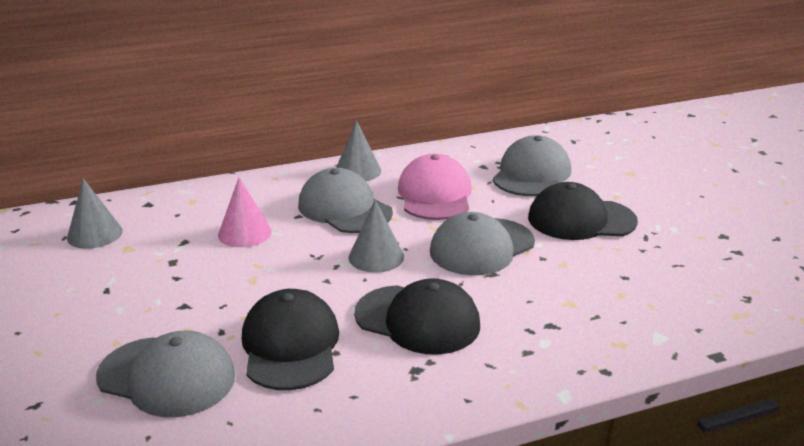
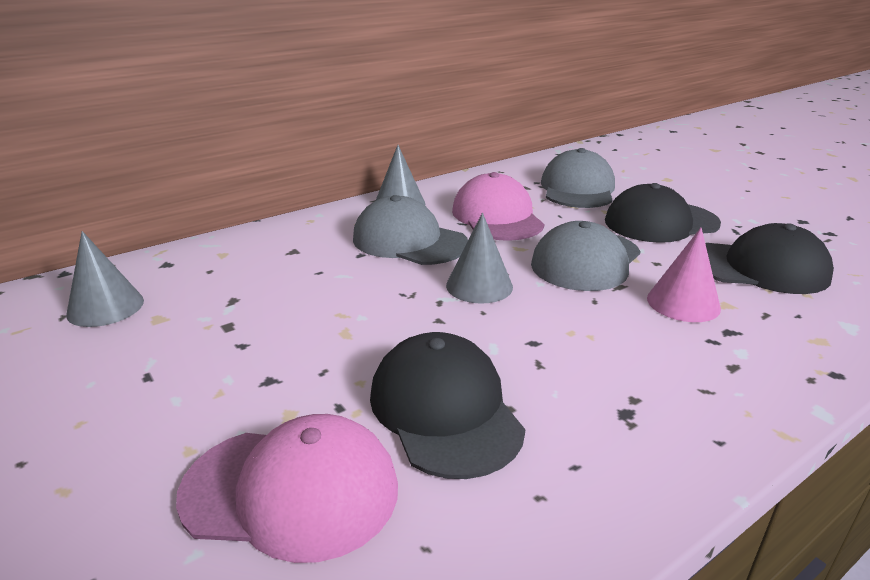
camera: 15 degrees left, 0 degrees up
(167, 376) = (291, 490): grey cap -> pink cap
(244, 233) = (306, 280): pink cone -> pink cone (683, 303)
(417, 320) = (579, 349): black cap -> black cap (758, 268)

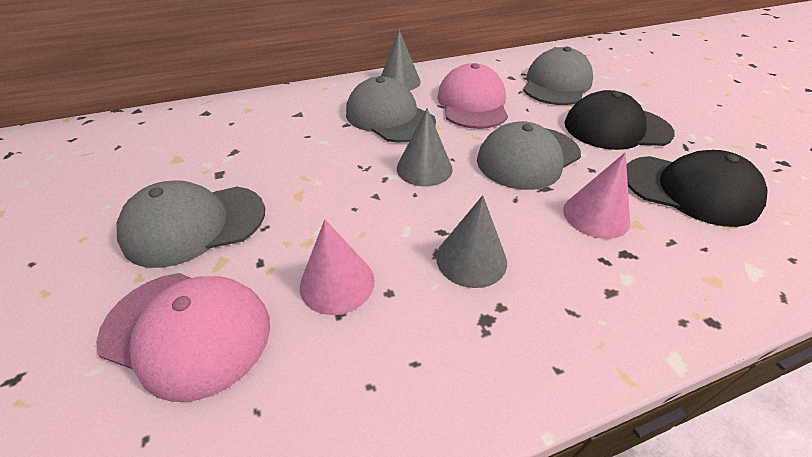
camera: 15 degrees right, 15 degrees up
(105, 307) = (147, 143): grey cone -> grey cone (471, 259)
(230, 383) = (195, 224): none -> grey cap
(445, 410) = (337, 283): black cap -> pink cone

